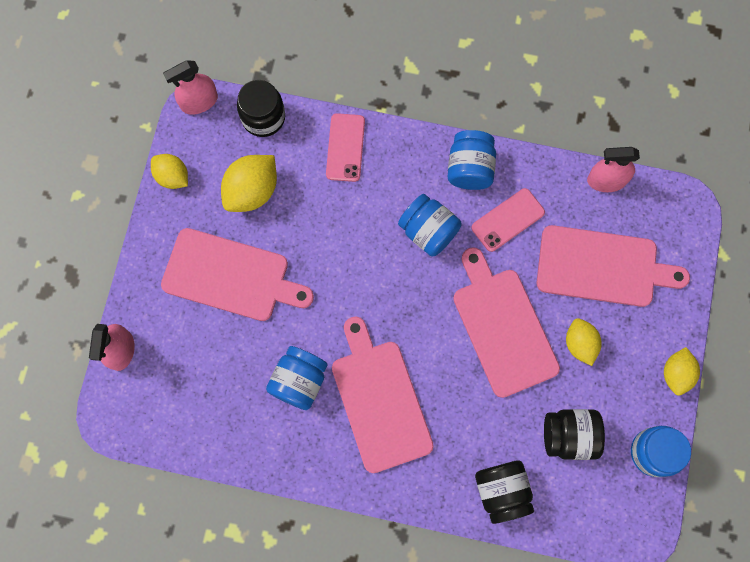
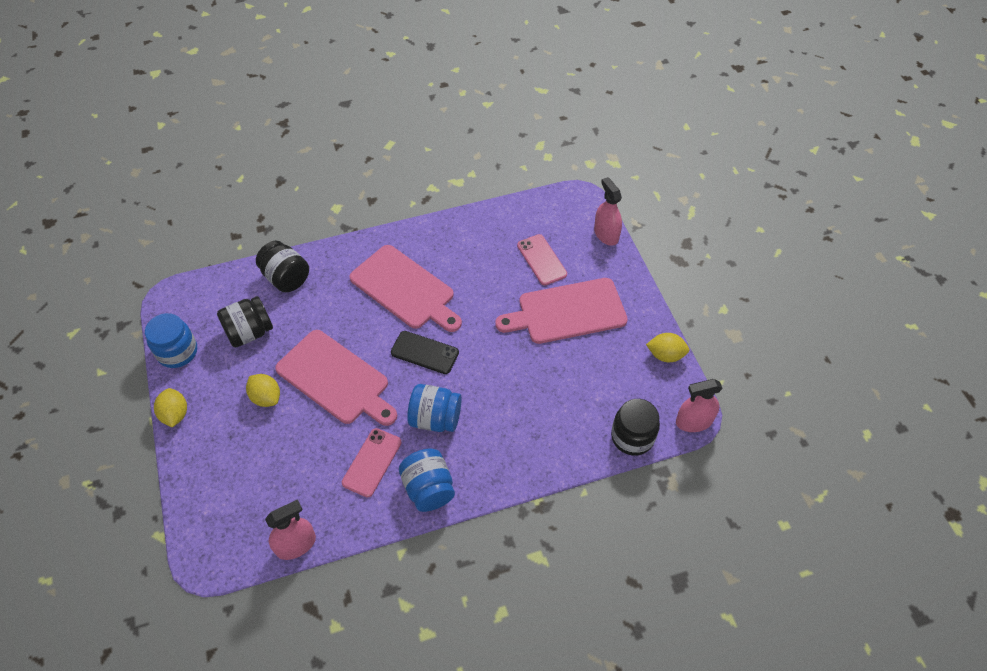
camera: 150 degrees right, 20 degrees down
(199, 102) = (694, 421): pink spray bottle -> pink spray bottle turned 135 degrees counterclockwise
(252, 191) = (597, 376): yellow lemon -> none
(299, 381) = (470, 273): blue jar -> none
(345, 147) = (547, 449): pink phone -> pink phone (541, 260)
(400, 309) = (424, 352): none -> black phone
(602, 267) = (270, 466): pink cutting board -> none

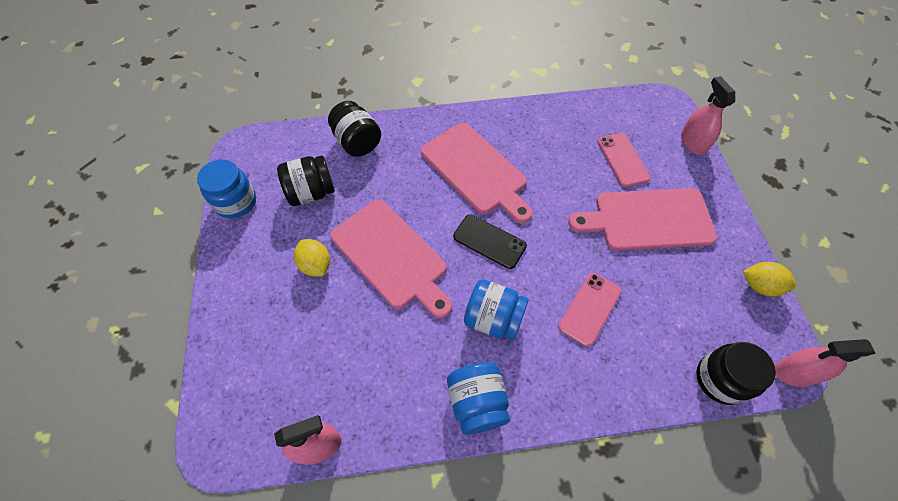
camera: 10 degrees right, 5 degrees up
(175, 414) = (219, 268): yellow lemon -> none
(372, 462) = (417, 359): pink phone -> pink phone (589, 308)

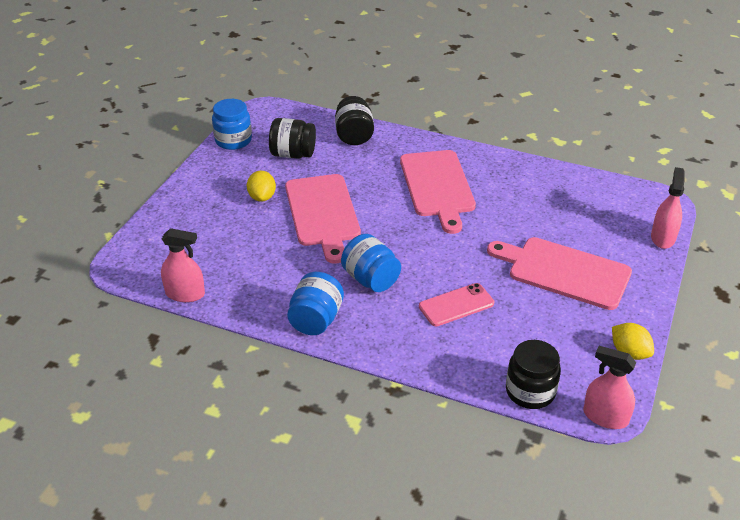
camera: 30 degrees right, 20 degrees down
(489, 241) = (409, 233): black phone -> none
(622, 160) = (579, 225): pink phone -> none

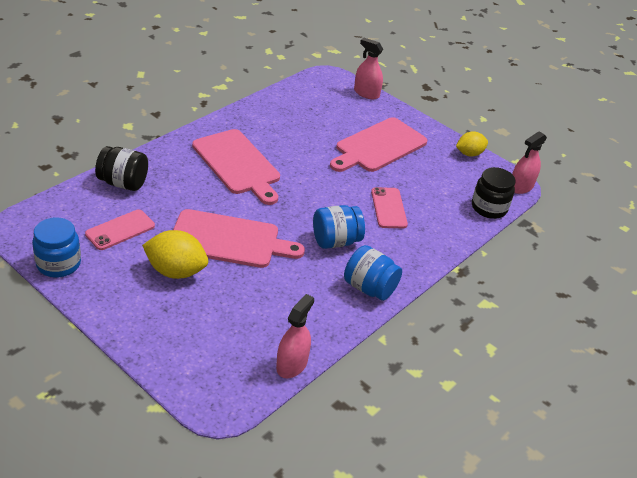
camera: 75 degrees left, 0 degrees up
(262, 197) = (176, 271): yellow lemon -> yellow lemon, size x1.54
(293, 154) = (120, 230): black jar -> pink phone
(437, 186) = (238, 164): pink cutting board -> pink cutting board turned 45 degrees clockwise

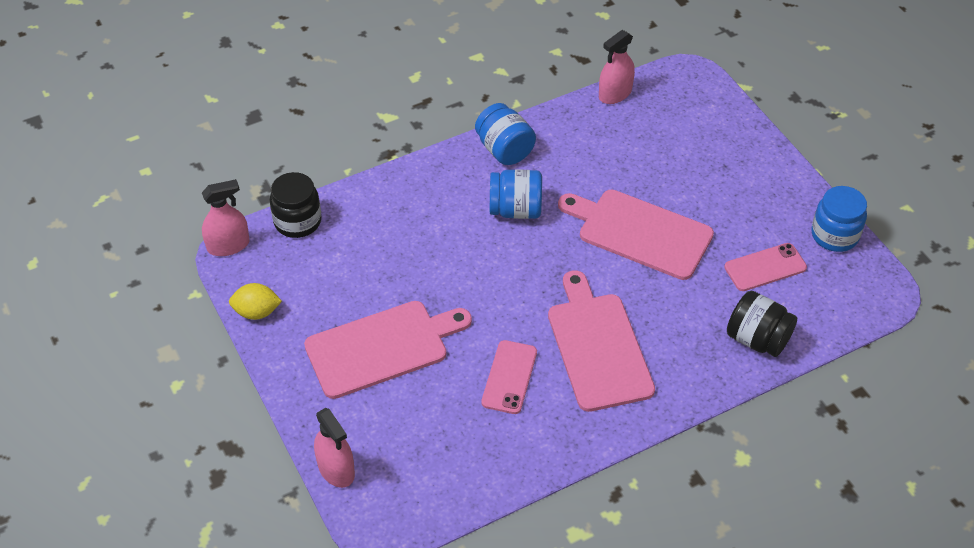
camera: 155 degrees left, 10 degrees up
(176, 271) = (708, 204): yellow lemon -> none
(388, 208) = (427, 243): pink phone -> pink phone (509, 377)

